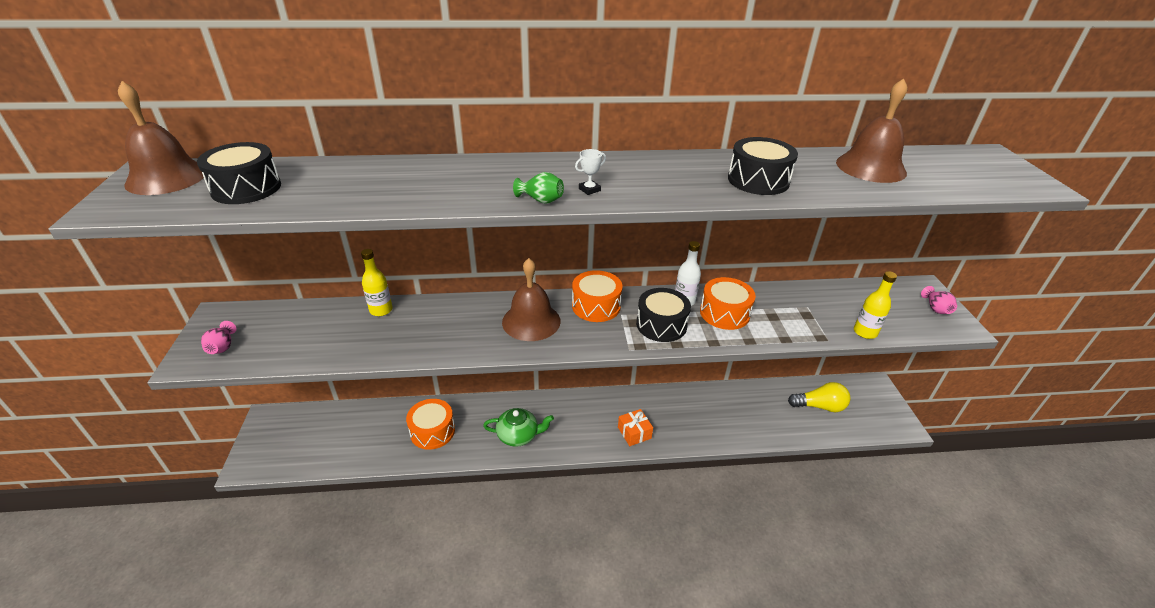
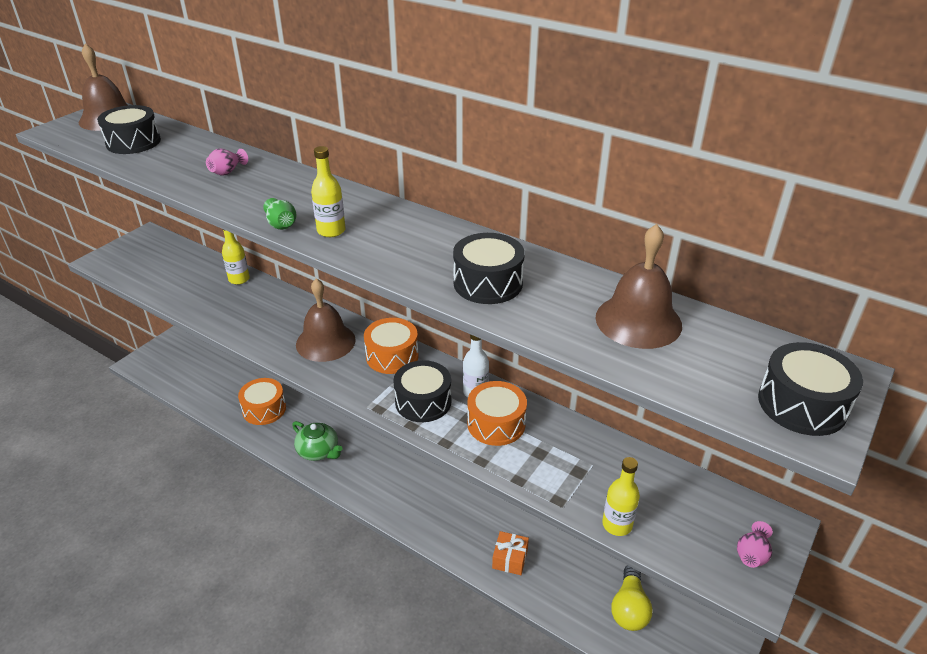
camera: 40 degrees right, 0 degrees up
(222, 347) = (125, 260): pink vase -> pink vase (227, 172)
(589, 189) = (331, 231): white trophy -> yellow bottle
(634, 433) = (410, 509): orange gift -> orange gift (510, 559)
(819, 406) = (629, 608): yellow light bulb -> yellow light bulb turned 60 degrees clockwise
(1007, 175) = (802, 404): none -> black drum

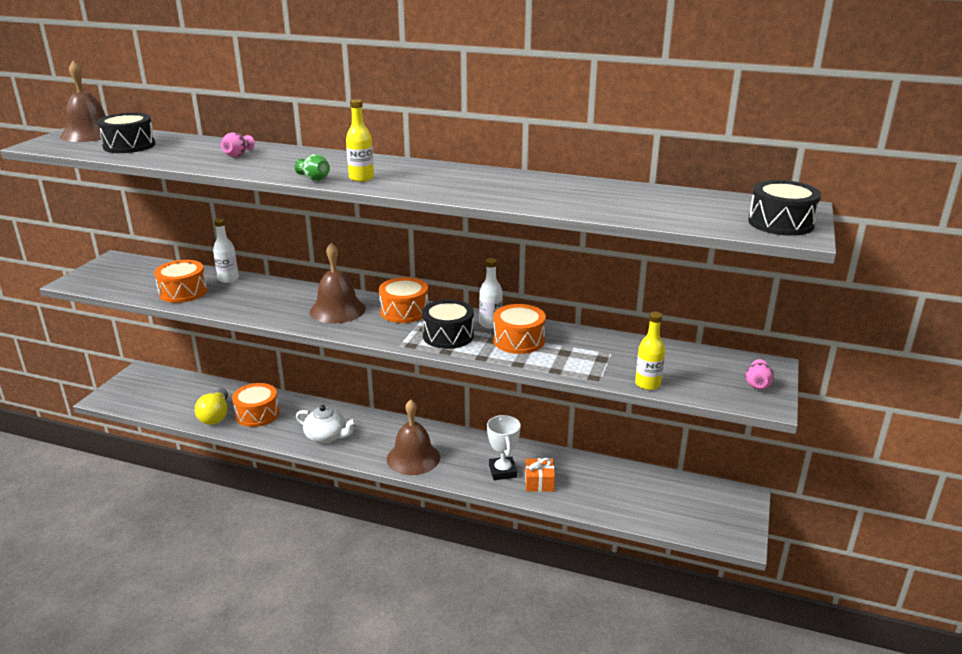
camera: 15 degrees left, 10 degrees down
(190, 290) = (183, 292): none -> orange drum
(239, 279) = (228, 279): yellow bottle -> white bottle
(318, 451) = (326, 436): green teapot -> white teapot
(476, 535) = (502, 471): none -> white trophy
(488, 283) = (514, 192): black drum -> none
(629, 608) = (654, 496): yellow light bulb -> yellow light bulb (215, 415)
(638, 321) = (642, 199): brown bell -> brown bell (413, 458)

